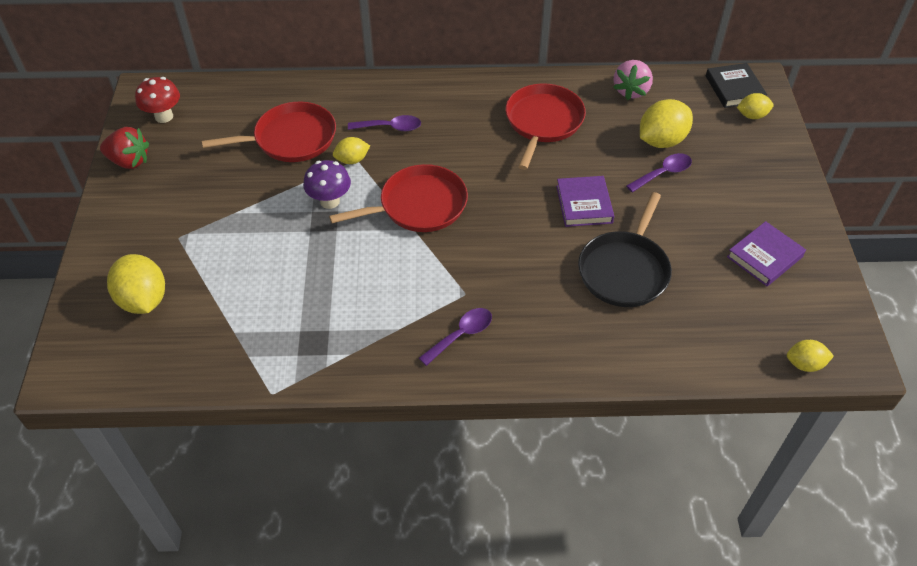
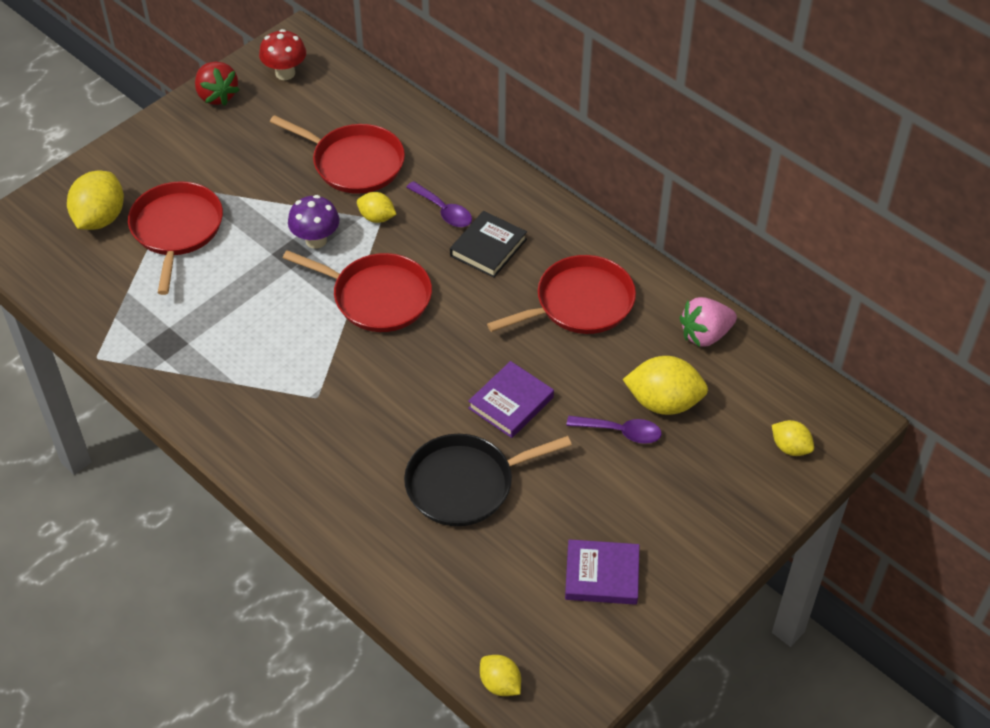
camera: 45 degrees right, 0 degrees up
(217, 265) = (176, 229): none -> red pan
(461, 335) = (271, 426): purple spoon -> none
(734, 89) = (813, 409): black book -> black book (488, 247)

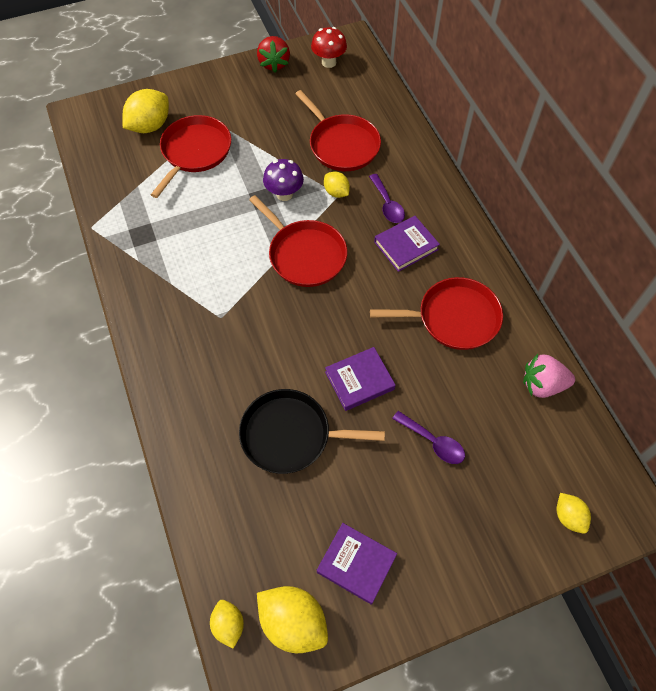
camera: 25 degrees right, 10 degrees up
(488, 247) = (406, 246): black book -> purple book
(663, 402) = (480, 430): yellow lemon -> yellow lemon (293, 622)

